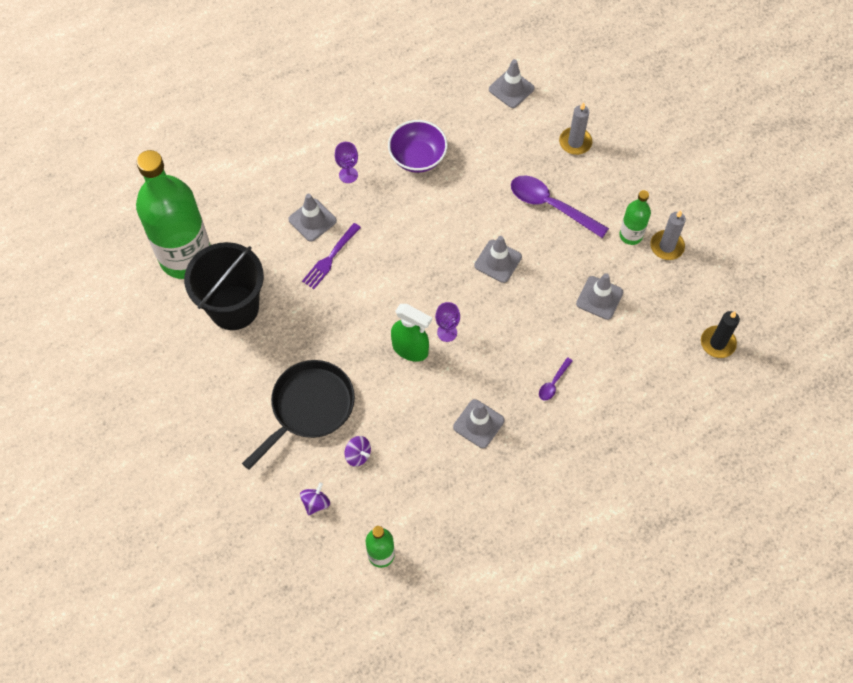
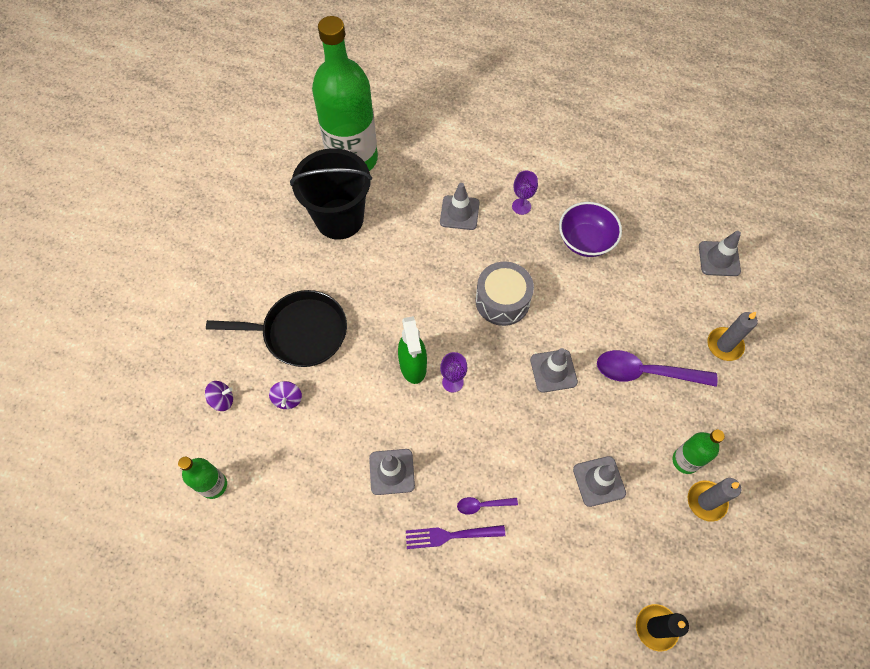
camera: 50 degrees right, 0 degrees up
(330, 257) = (440, 249): purple fork -> purple fork (451, 535)
(414, 250) = (502, 301): none -> grey drum
(551, 206) = (645, 372): purple spoon -> purple spoon turned 75 degrees counterclockwise

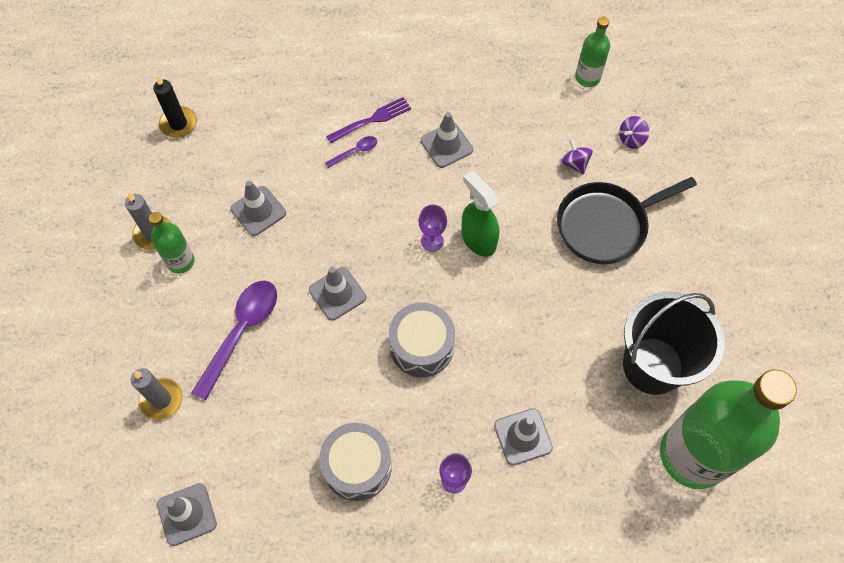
camera: 155 degrees right, 0 degrees up
(585, 240) = (357, 466): purple bowl -> grey drum
(645, 372) = (241, 332): purple spoon -> purple spoon turned 45 degrees counterclockwise

